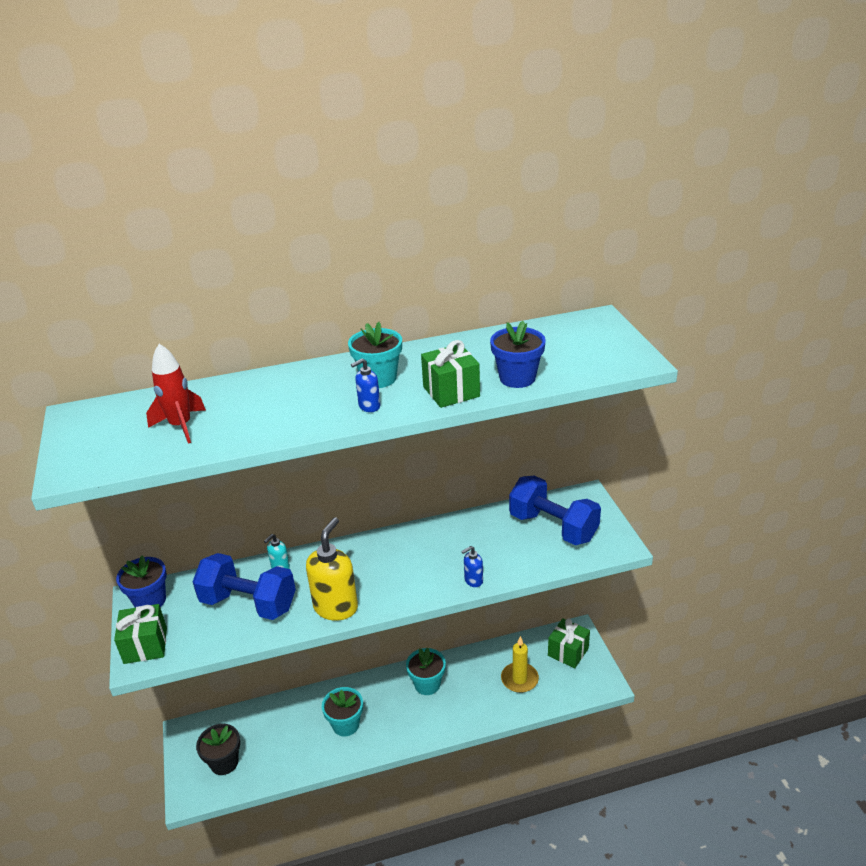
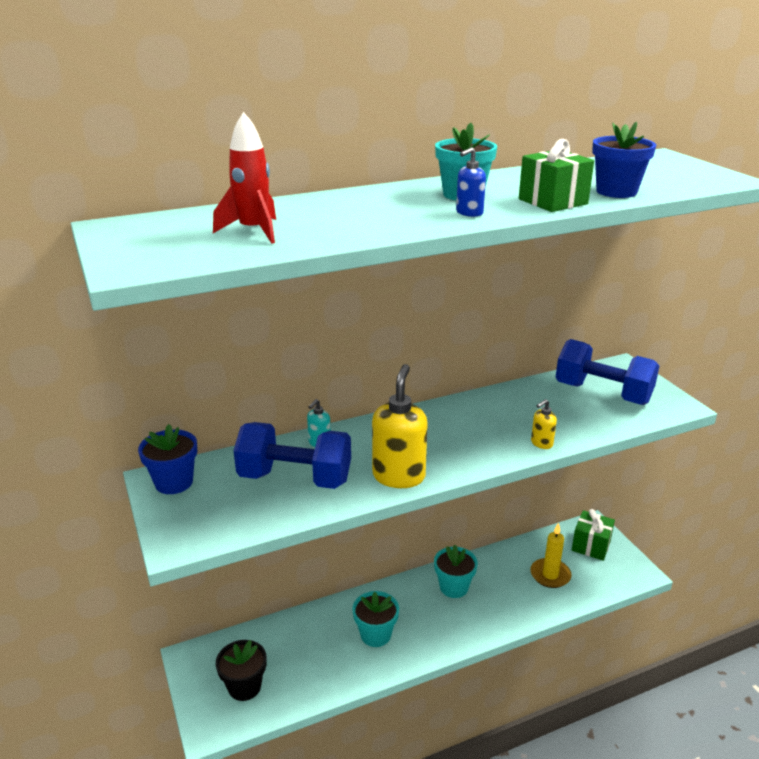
camera: 10 degrees left, 5 degrees down
(145, 645) = (182, 527): green gift -> none
(473, 580) = (541, 443): blue soap dispenser -> yellow soap dispenser

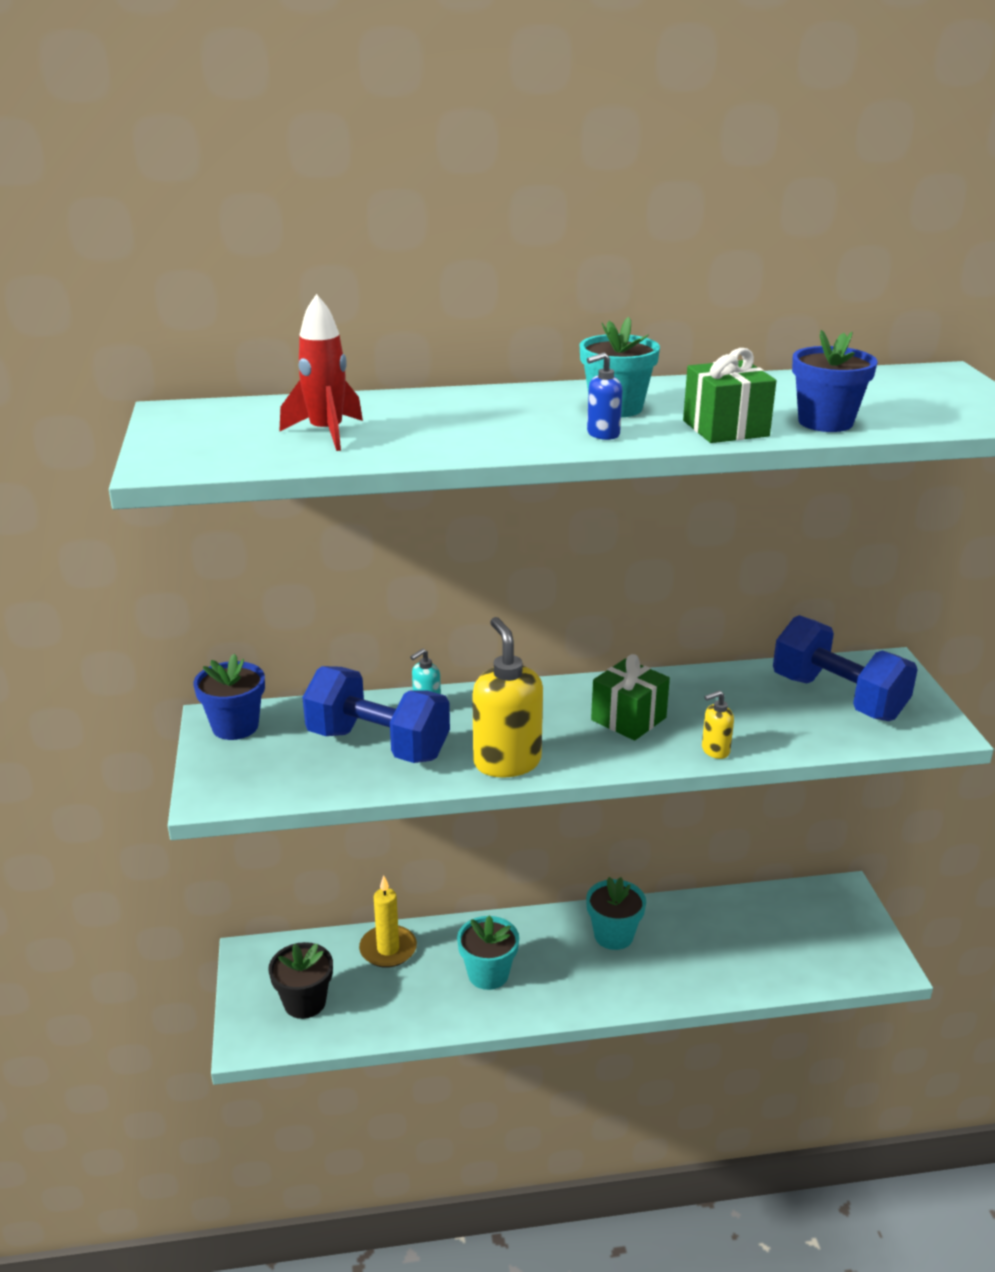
camera: 15 degrees right, 0 degrees up
(399, 476) = (507, 762): yellow soap dispenser -> yellow soap dispenser turned 45 degrees counterclockwise
(550, 575) = (754, 945): yellow candle -> yellow candle (388, 949)
(591, 546) = (830, 917): green gift -> green gift (628, 719)

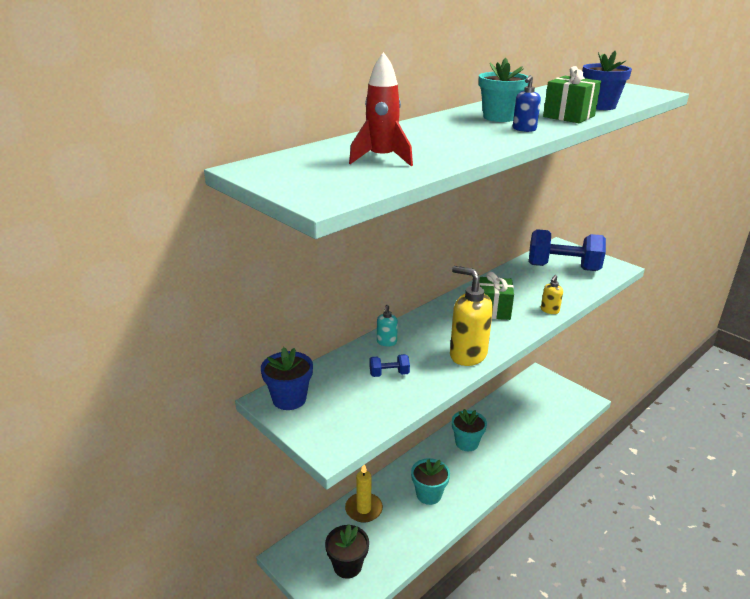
camera: 35 degrees left, 0 degrees up
(378, 744) = (389, 374): blue dumbbell -> blue dumbbell, size x0.42

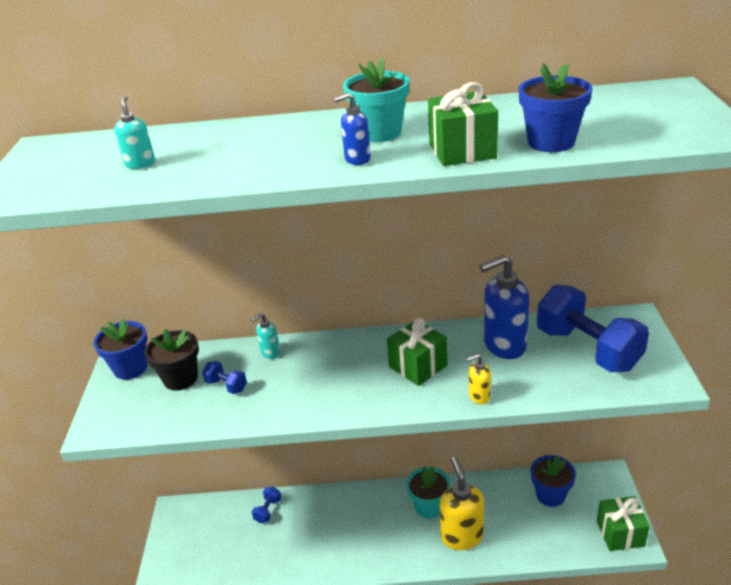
camera: 45 degrees right, 5 degrees up
(347, 566) = (203, 550): black flower pot -> black flower pot (180, 378)
(363, 509) = (268, 510): yellow candle -> blue dumbbell
(381, 159) = (140, 164): red rocket -> turquoise soap dispenser
(429, 494) = (334, 534): turquoise flower pot -> none
(467, 355) = (316, 403): yellow soap dispenser -> yellow soap dispenser (461, 536)
(521, 282) = (504, 345): none -> blue soap dispenser
(523, 399) = (550, 495): none -> blue flower pot
(577, 399) = (620, 533): none -> green gift

